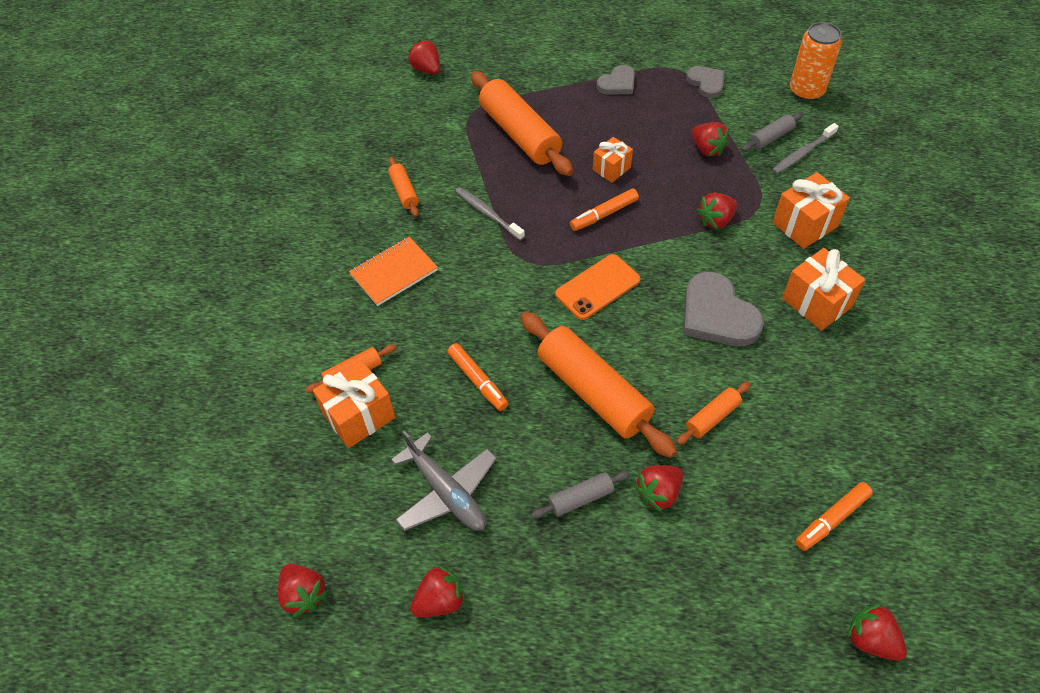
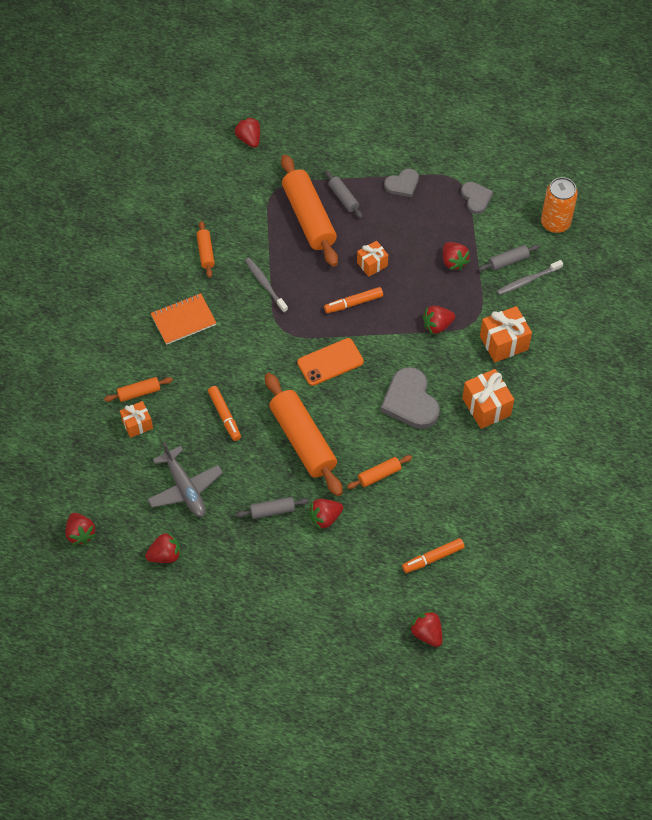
camera: 10 degrees right, 5 degrees up
(359, 416) = (137, 424): orange gift -> orange gift, size x0.63
(554, 107) = (343, 198): none -> grey rolling pin

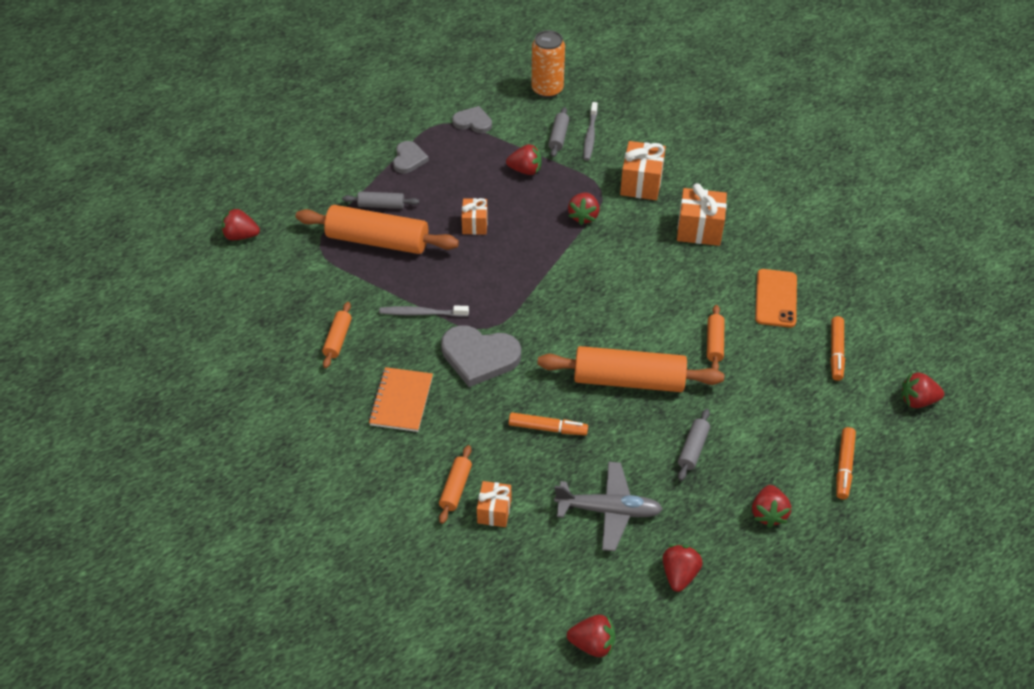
camera: 55 degrees left, 10 degrees down
(205, 252) = (338, 339): orange rolling pin -> orange rolling pin turned 75 degrees clockwise
(325, 518) = (732, 410): red strawberry -> red strawberry (768, 513)
(330, 362) = (556, 312): orange phone -> orange phone (775, 298)
(353, 303) = (505, 260): orange marker -> orange marker (844, 466)
(410, 401) = (650, 277): grey heart -> grey heart (479, 357)

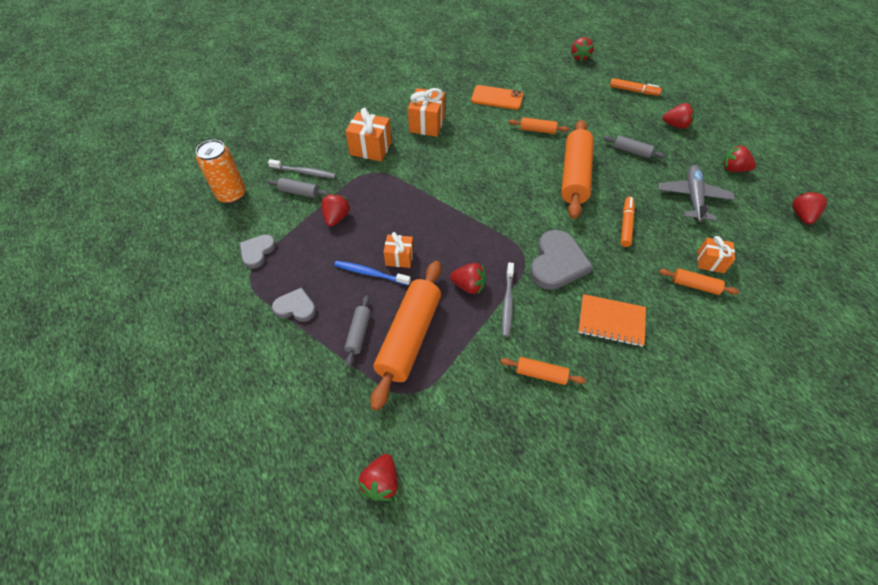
camera: 85 degrees left, 5 degrees up
(452, 205) = (370, 273): none -> blue toothbrush
(583, 216) = (402, 185): red strawberry -> red strawberry (469, 286)
(836, 352) = (543, 80): orange marker -> none

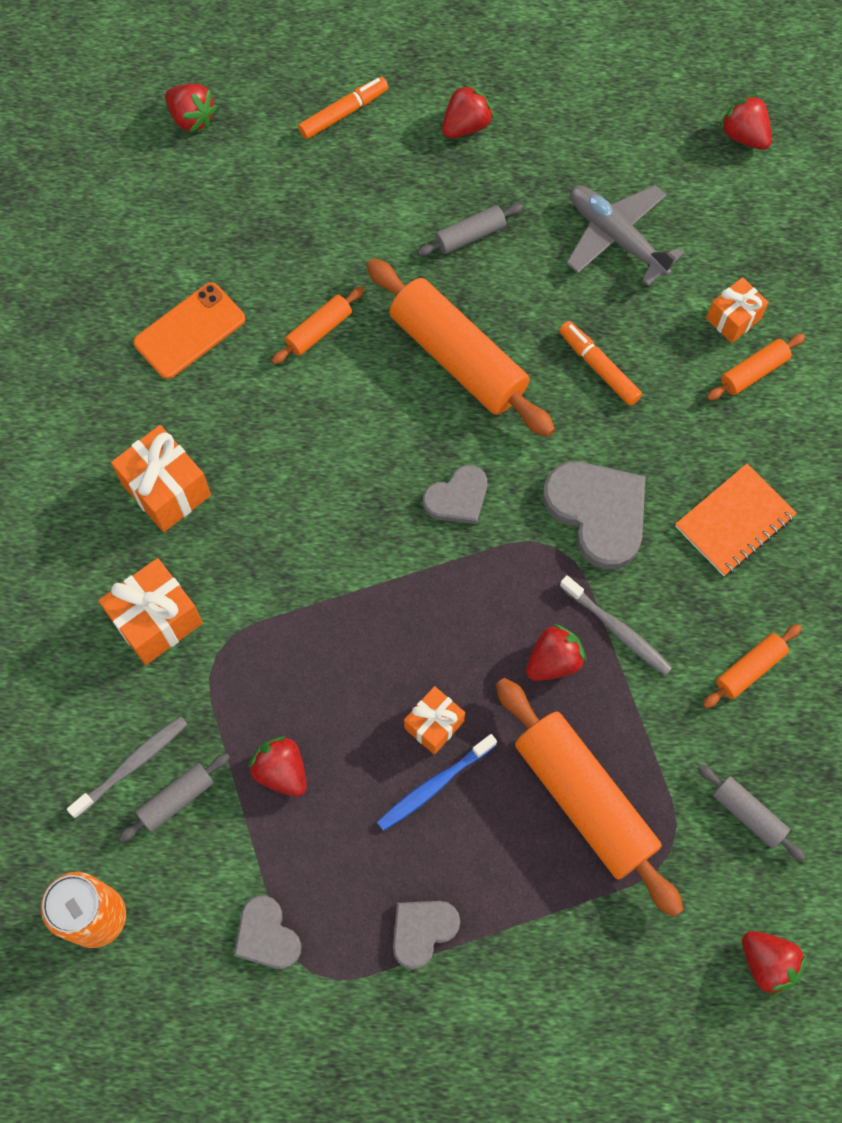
camera: 55 degrees left, 15 degrees up
(359, 333) = (531, 865): grey rolling pin -> grey rolling pin (748, 814)
(512, 209) = (457, 498): none -> grey heart
(733, 169) = (607, 135): red strawberry -> none

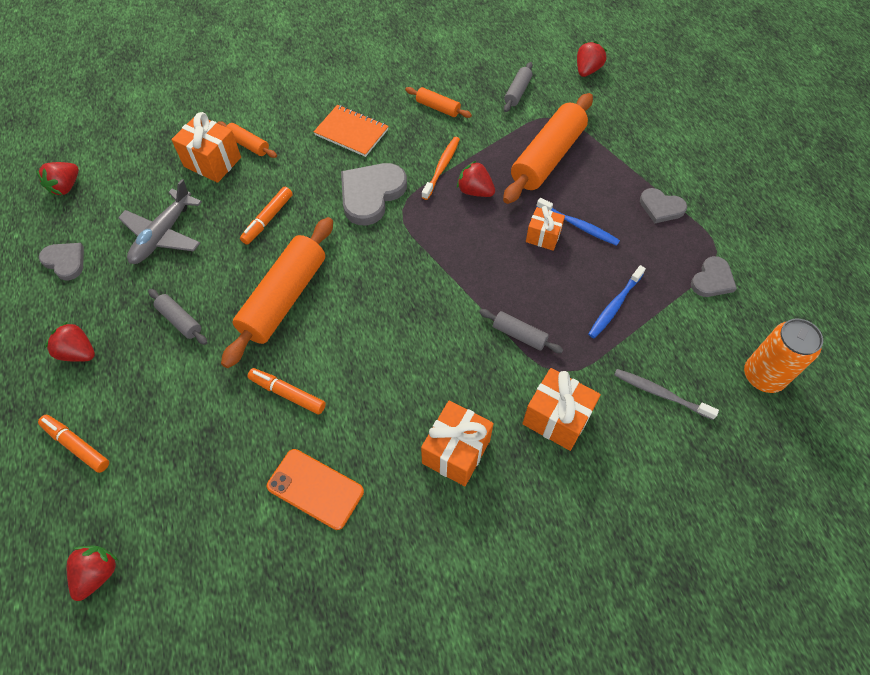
camera: 110 degrees left, 10 degrees down
(176, 799) = (666, 358): grey rolling pin -> grey rolling pin (519, 335)
(281, 771) = (614, 306): red strawberry -> blue toothbrush
(319, 330) = (287, 393): orange rolling pin -> orange marker
(457, 498) = (389, 268): grey heart -> grey heart (65, 261)
(617, 629) = (442, 167): grey toothbrush -> orange toothbrush
(733, 319) = (212, 162): orange gift -> orange gift, size x1.58

